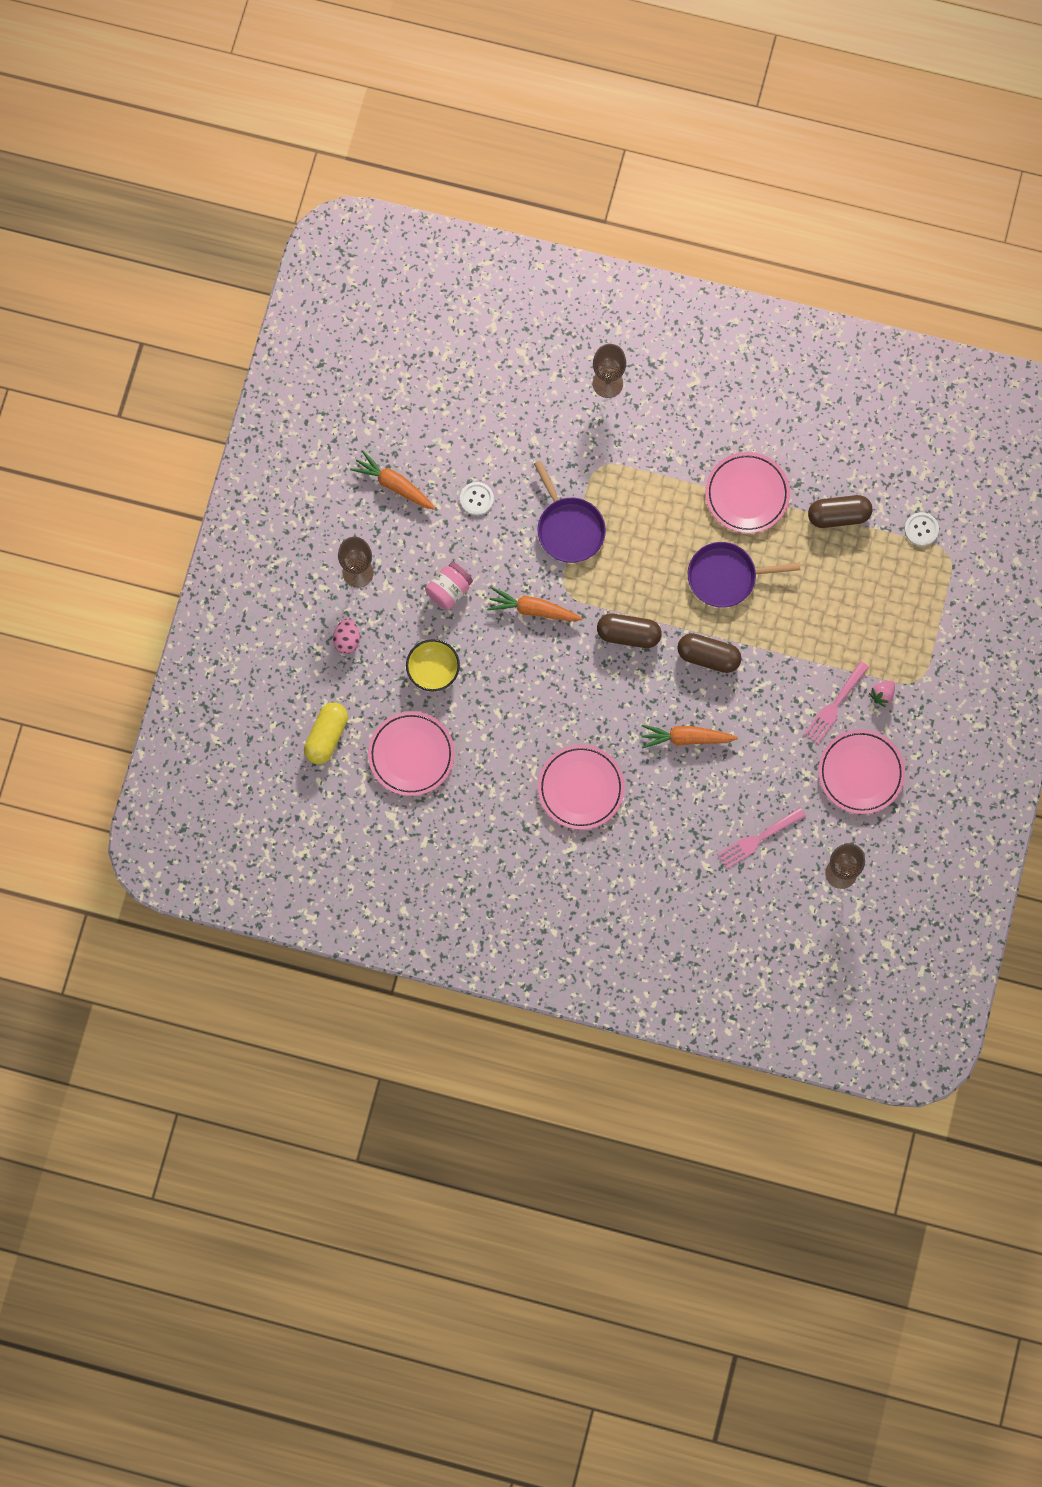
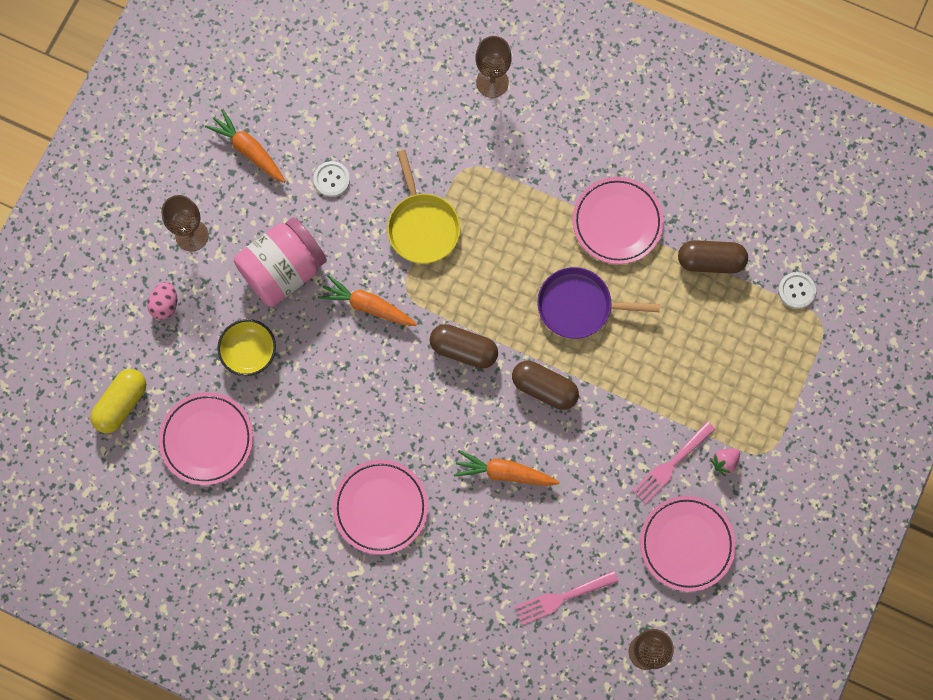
camera: 10 degrees right, 0 degrees up
(449, 590) = (283, 270): pink jar -> pink jar, size x1.75
(569, 528) = (422, 226): purple pan -> yellow pan

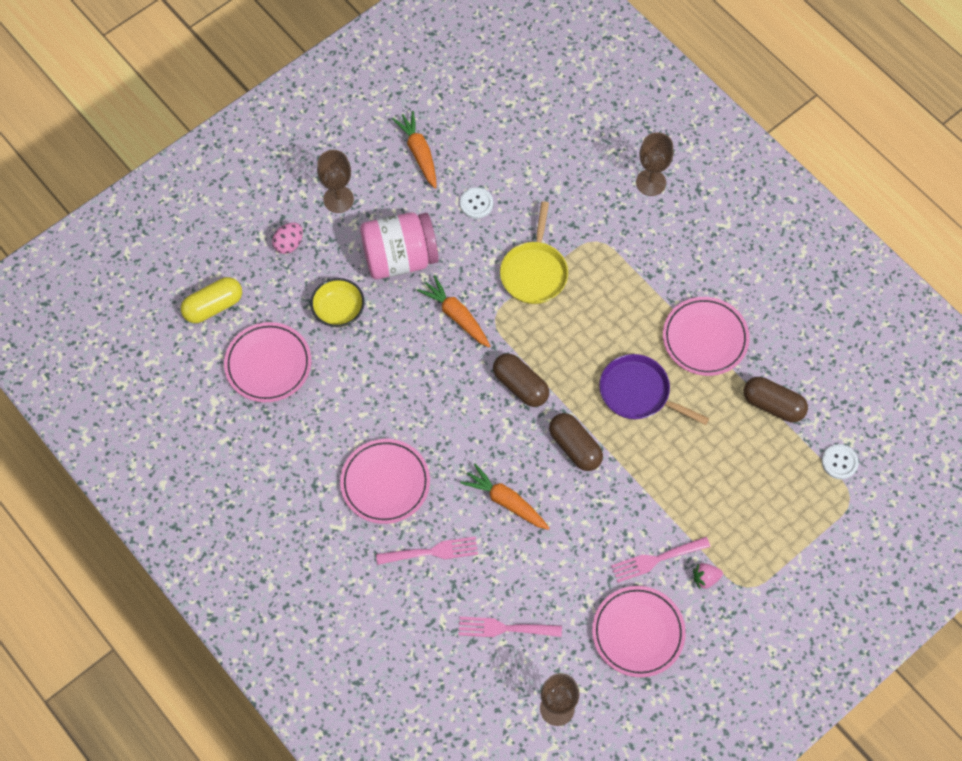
camera: 25 degrees right, 10 degrees down
(458, 555) = (432, 552): none -> pink fork

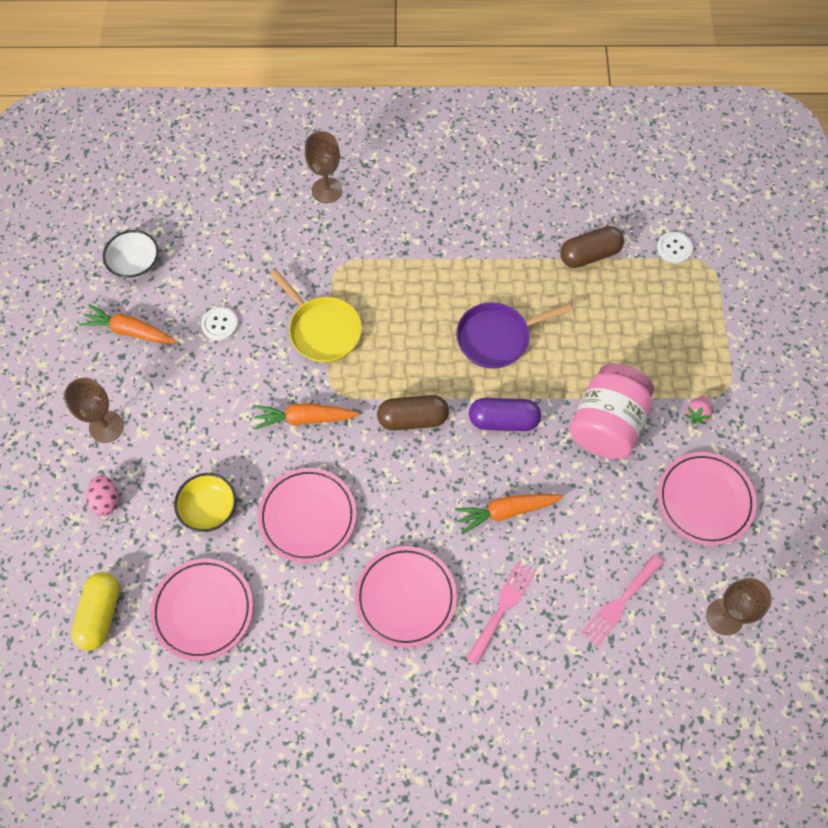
camera: 50 degrees left, 0 degrees up
(400, 258) = (210, 421): pink jar -> pink jar (607, 424)
(472, 112) = (135, 263): none -> white bowl
(575, 447) = (503, 420): brown capsule -> purple capsule
(656, 560) = (651, 437): pink fork -> none
(705, 338) = (493, 256): pink plate -> pink plate (307, 516)

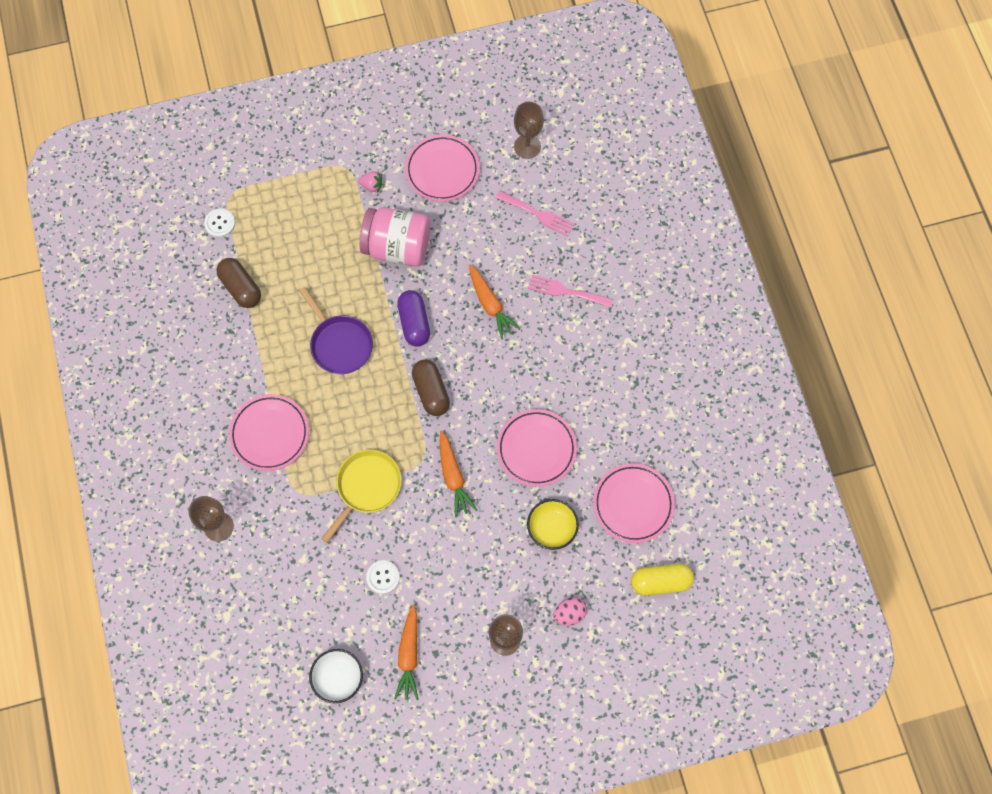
camera: 105 degrees left, 5 degrees up
(405, 597) = (578, 360): pink plate -> pink plate (270, 434)

